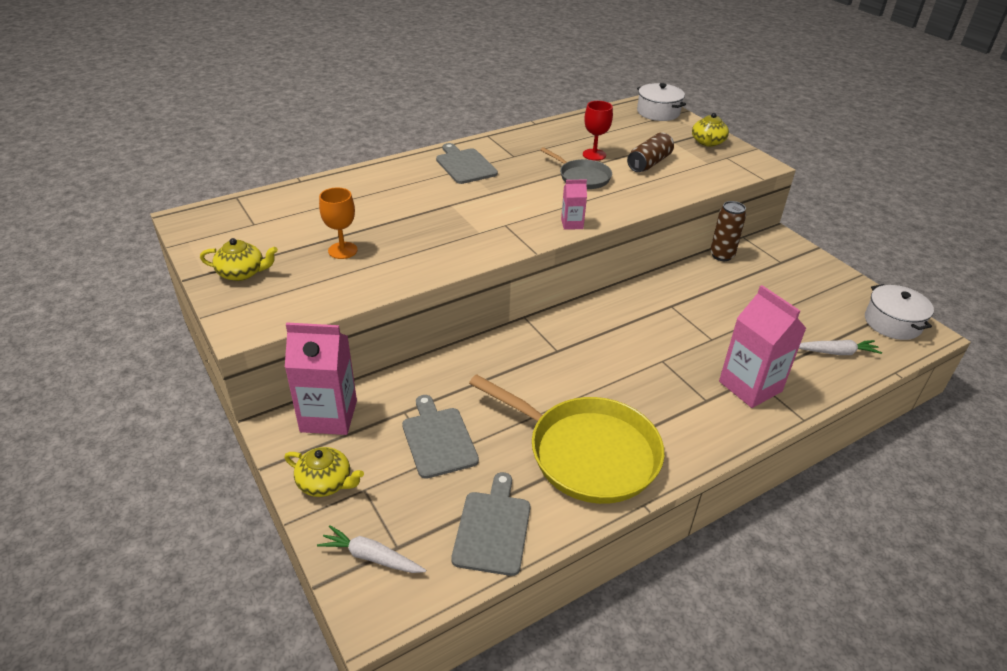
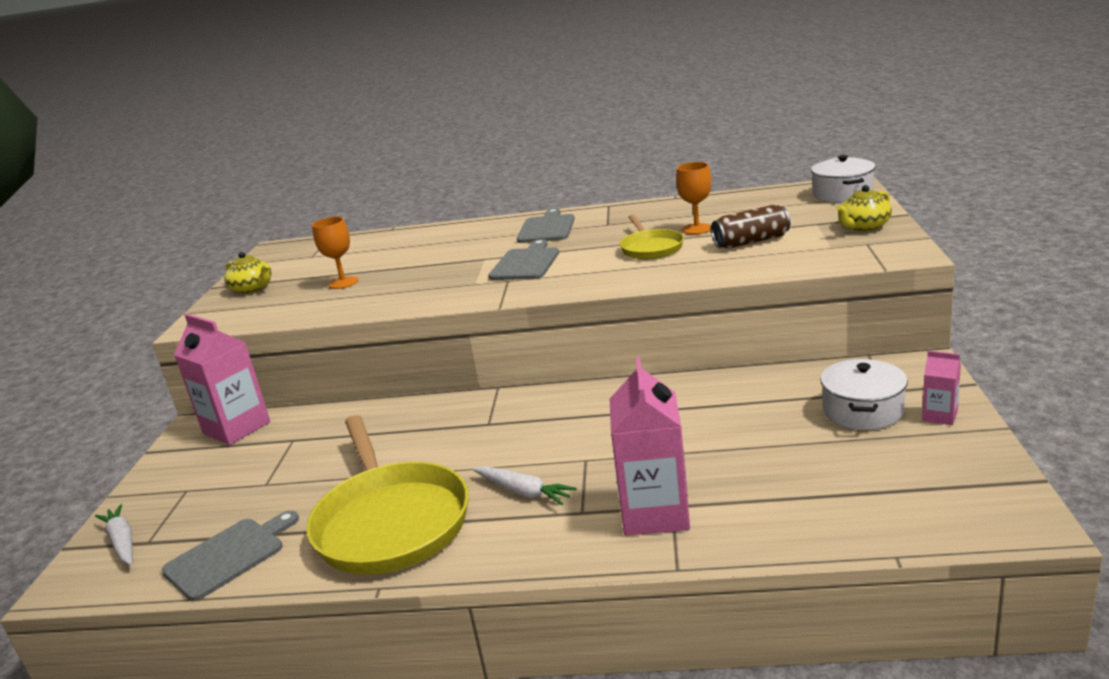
camera: 40 degrees right, 15 degrees down
(326, 482) = (169, 476): yellow teapot -> none
(438, 439) = (287, 469): grey cutting board -> grey cutting board (526, 263)
(572, 224) = (574, 287): pink carton -> pink carton (939, 416)
(582, 177) = (651, 248): grey pan -> yellow pan
(594, 155) = (697, 229): red goblet -> orange goblet
(721, 255) = (808, 369): brown can -> none
(836, 352) = (831, 508): white carrot -> white carrot (524, 492)
(892, 323) = (977, 496): white pot -> white pot (862, 410)

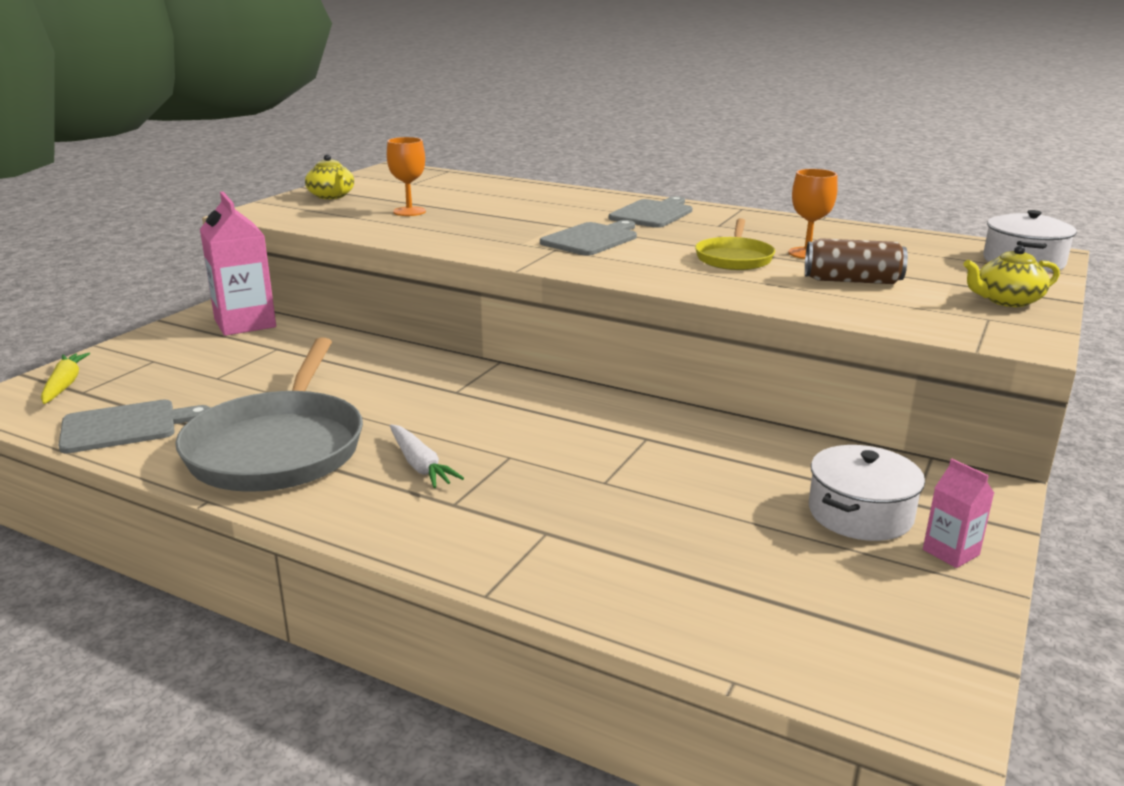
camera: 20 degrees right, 0 degrees up
(122, 542) = (64, 385): white carrot -> yellow carrot
(390, 521) = (278, 447): yellow pan -> grey pan
(655, 513) = (521, 532): pink carton -> none

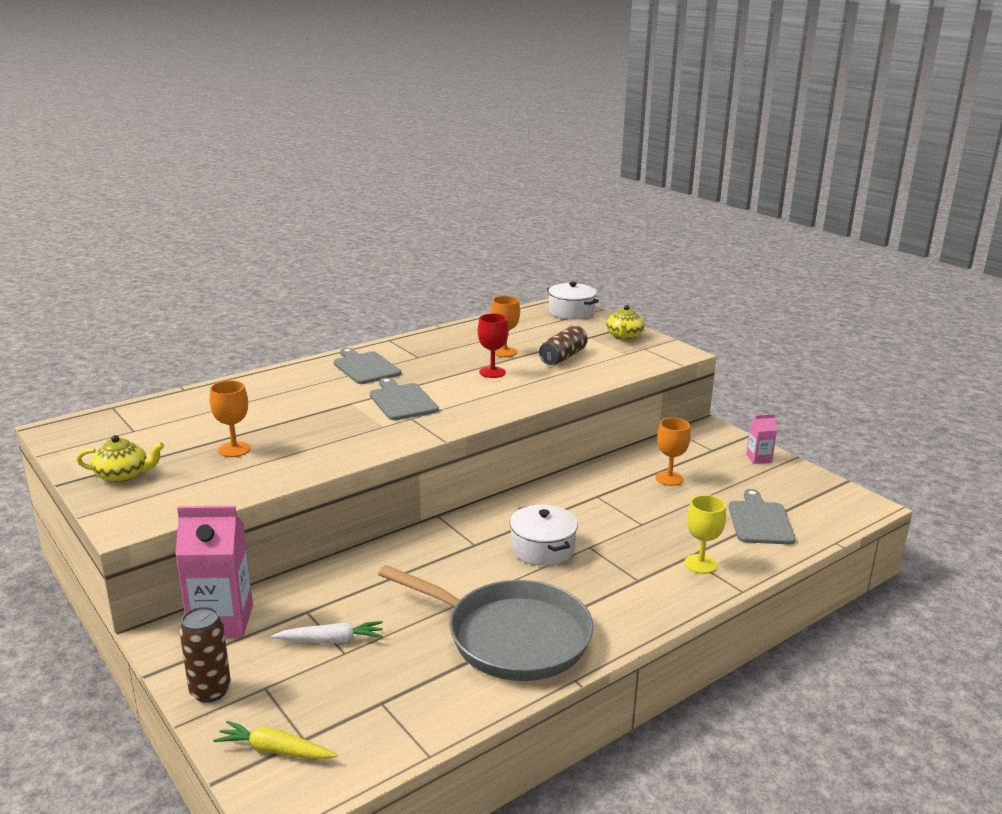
camera: 65 degrees left, 0 degrees up
(125, 426) = (410, 713): grey cutting board -> grey cutting board (759, 521)
(143, 344) = (210, 691): none -> brown can
(420, 465) = (579, 581): white carrot -> white carrot (331, 640)
(534, 546) = (700, 564): none -> yellow goblet
(734, 258) = (492, 372): yellow pan -> red goblet
(764, 481) = (669, 478): none -> orange goblet
(860, 513) = (715, 466): white pot -> white pot (542, 548)

